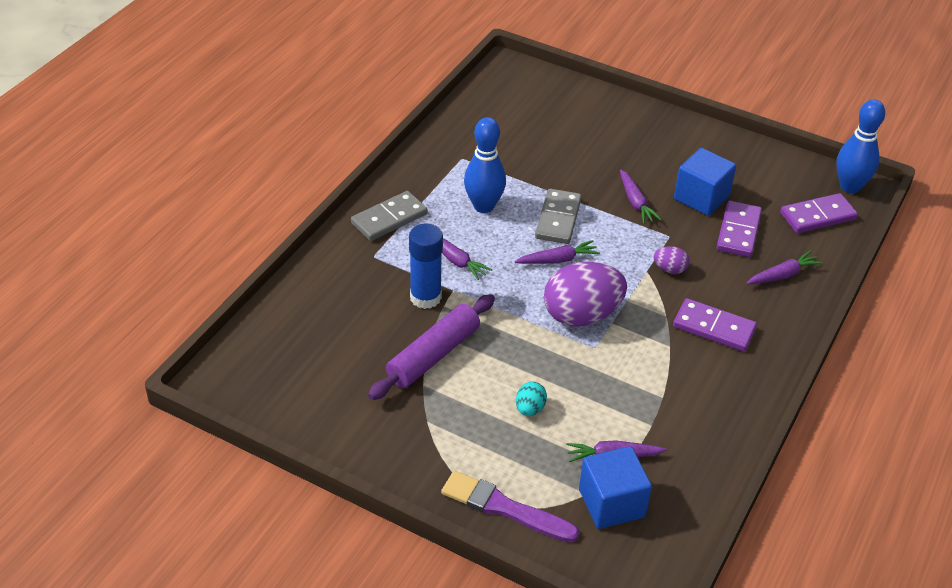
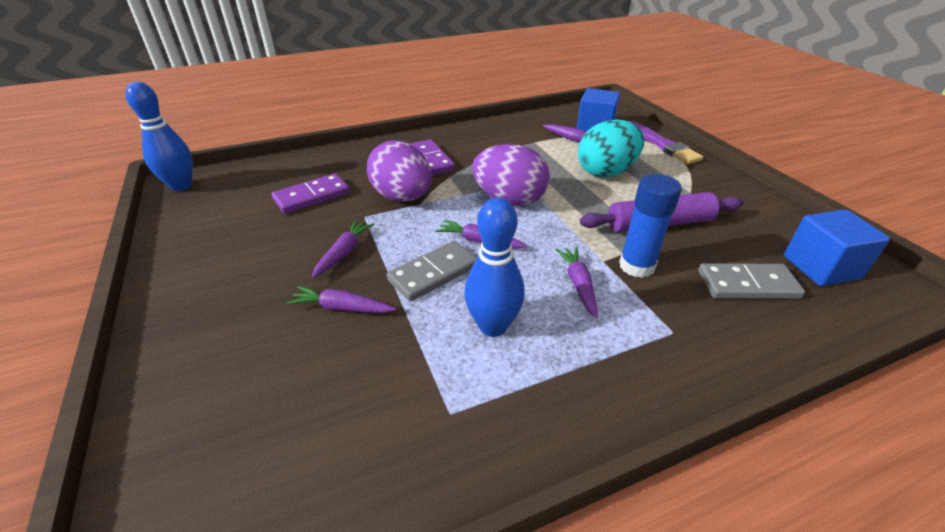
camera: 140 degrees left, 5 degrees down
(389, 219) = (625, 371): grey domino -> grey domino (747, 284)
(530, 409) = (606, 172): turquoise egg -> turquoise egg, size x2.25
(669, 269) = (402, 197): purple egg -> purple egg, size x2.25
(701, 197) = (288, 230): blue cube -> blue cube (821, 267)
(783, 275) = (337, 164): purple carrot -> purple carrot (342, 308)
(817, 216) = (243, 181): purple domino -> none

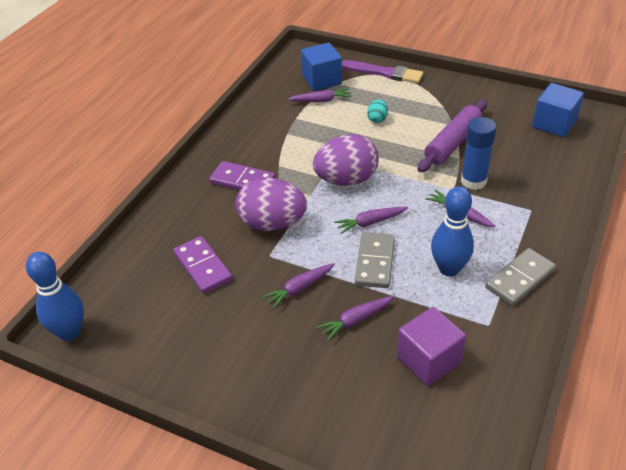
camera: 40 degrees left, 5 degrees up
(312, 196) = (203, 267): purple domino -> purple domino turned 45 degrees counterclockwise
(341, 395) = (428, 360): none -> purple cube
(344, 253) = (299, 288): purple carrot -> purple carrot turned 105 degrees counterclockwise
(606, 172) = (377, 119): turquoise egg -> turquoise egg, size x0.45
(747, 284) = (534, 157): grey domino -> grey domino (520, 279)

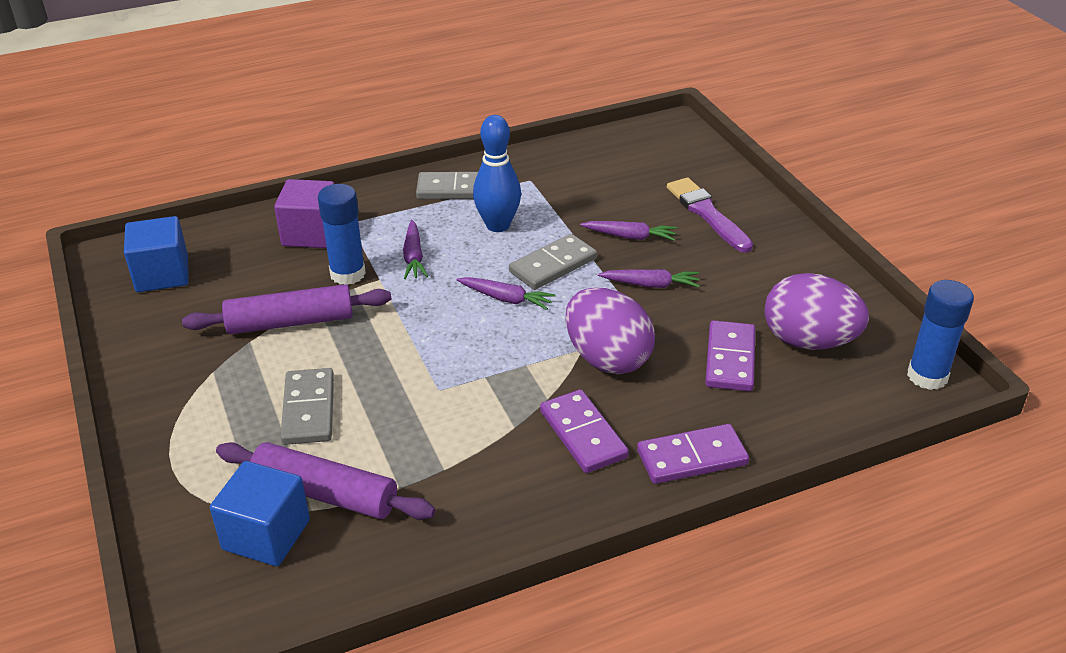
camera: 140 degrees left, 5 degrees down
(70, 332) = (927, 376): blue bowling pin -> blue glue stick
(179, 201) = (692, 457): none -> purple domino
(321, 100) = (325, 493): purple carrot -> purple rolling pin
(346, 180) = (464, 356): purple egg -> purple egg (808, 341)
(377, 119) = (309, 409): turquoise egg -> grey domino
(384, 73) = (172, 480): purple brush -> purple brush (707, 214)
(428, 360) = (607, 187): purple cube -> purple cube (311, 234)

